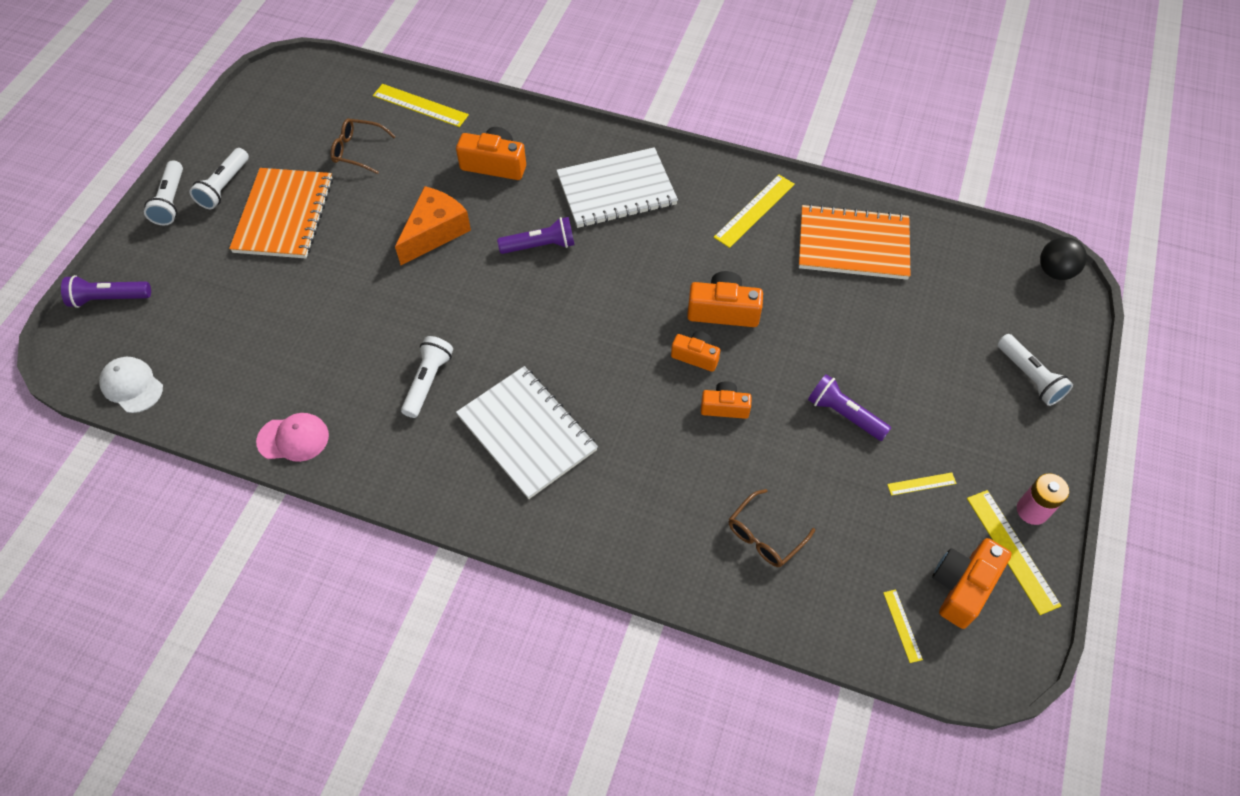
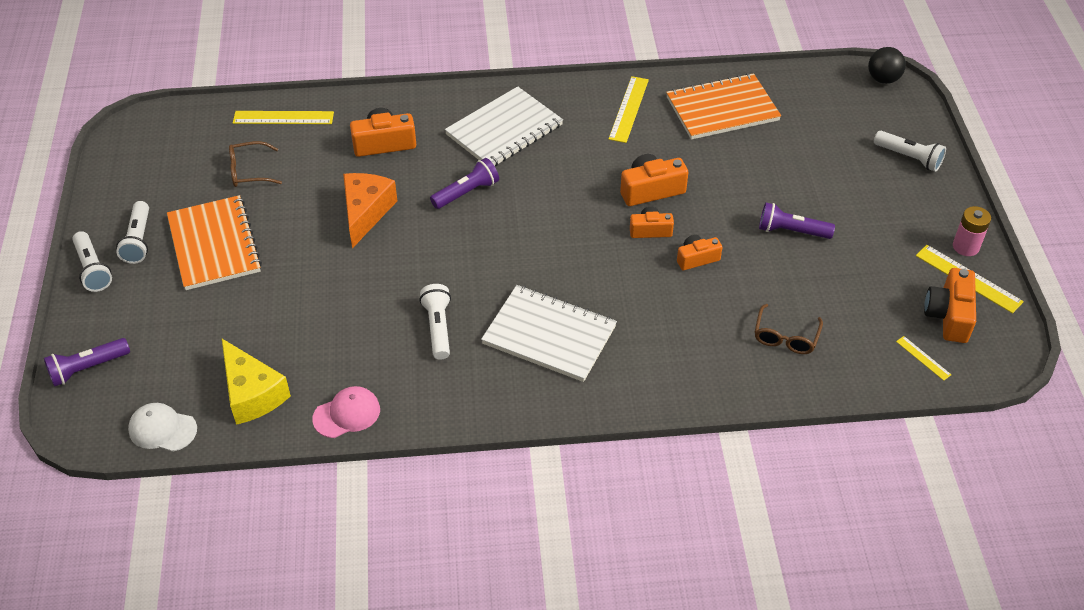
camera: 25 degrees left, 10 degrees down
(226, 381) = (252, 393): none -> yellow cheese
(921, 484) = (877, 258): yellow ruler -> none

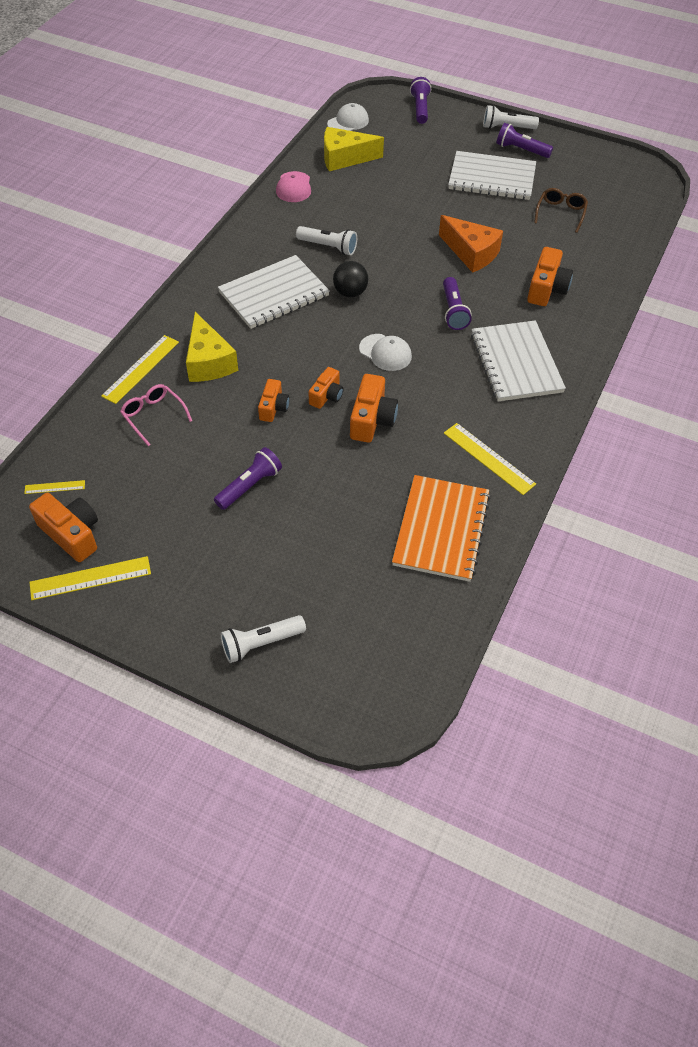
camera: 120 degrees right, 5 degrees up
(138, 240) = (521, 150): white flashlight -> purple flashlight
(214, 245) = (492, 178): orange notebook -> white notebook
(283, 118) = (616, 247): yellow ruler -> yellow ruler (140, 369)
(562, 215) = (385, 352): none -> white cap
(685, 335) = (209, 361): none -> yellow cheese
(785, 337) = (153, 416): brown glasses -> pink glasses
(883, 79) = (391, 709): black ball -> black ball (350, 292)
(965, 247) = (122, 604): pink battery -> none

